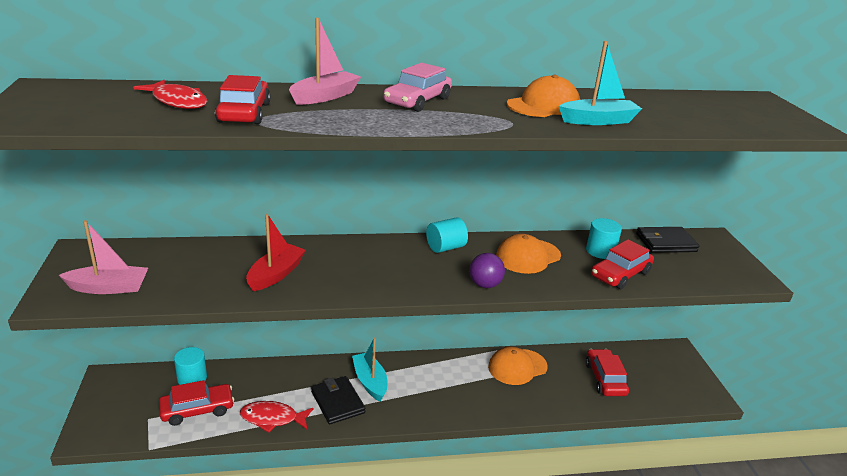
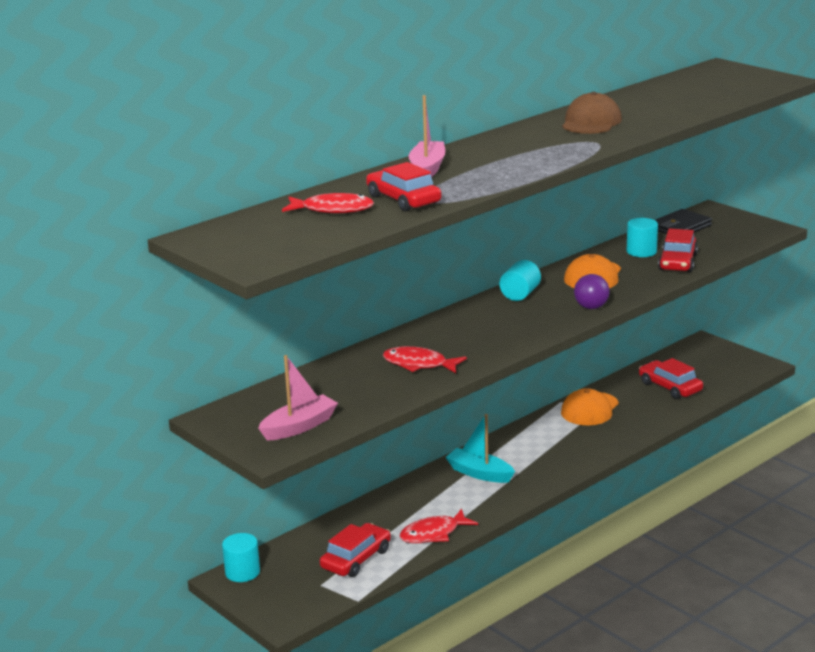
camera: 30 degrees left, 5 degrees down
(192, 378) = (312, 542): turquoise cylinder -> turquoise cylinder (242, 572)
(276, 274) = (419, 364): red boat -> red fish
(337, 402) = (473, 499): black wallet -> none
(417, 101) = (500, 149): pink car -> none
(543, 105) = (591, 122): orange cap -> brown cap
(598, 121) = (647, 121): turquoise boat -> none

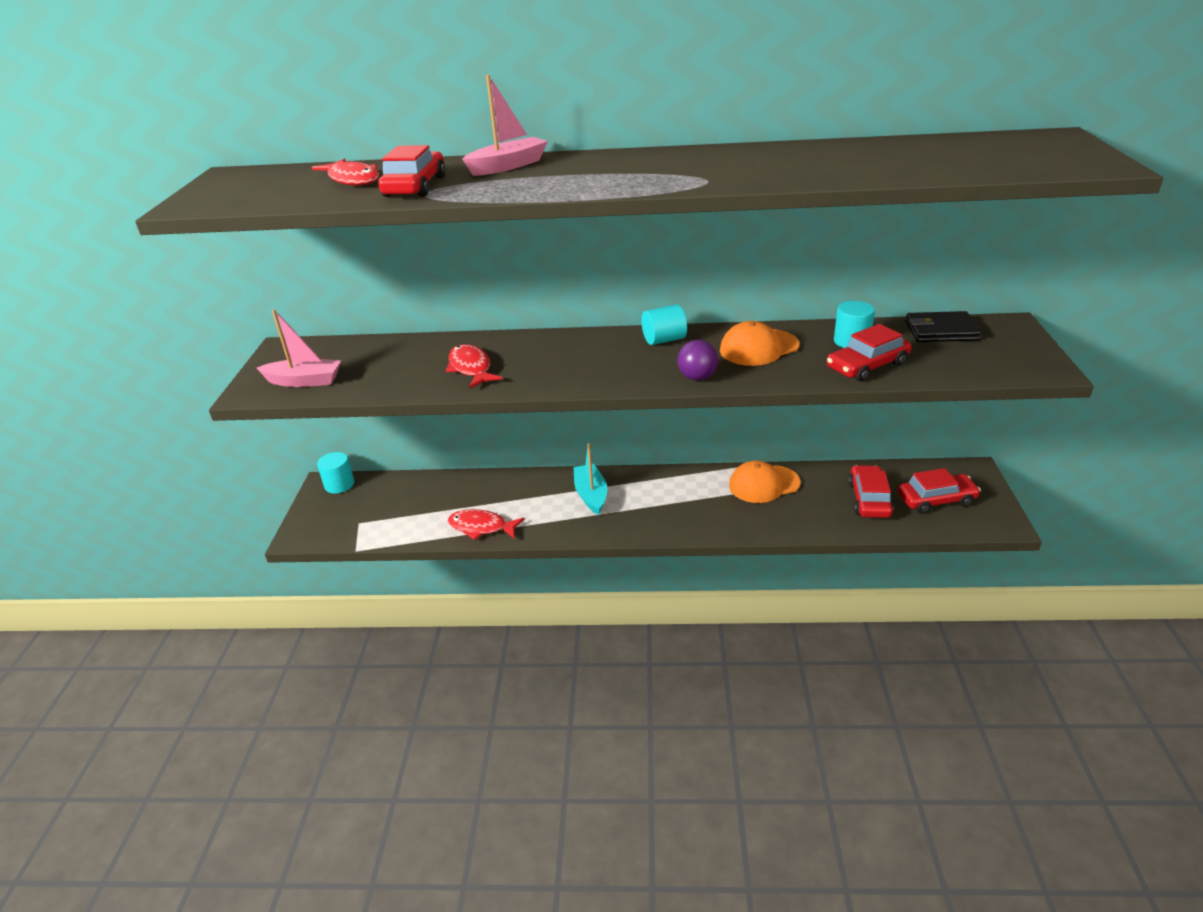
camera: 45 degrees right, 10 degrees up
(356, 559) = (407, 516): red car -> red car (936, 500)
(591, 122) = (757, 161): brown cap -> none

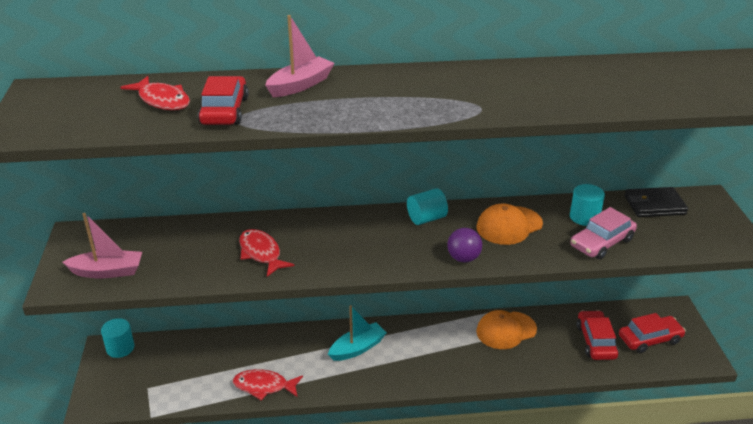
camera: 10 degrees left, 0 degrees up
(591, 495) = (357, 348): turquoise boat -> turquoise boat turned 75 degrees clockwise
(867, 366) = (601, 242): red car -> pink car

